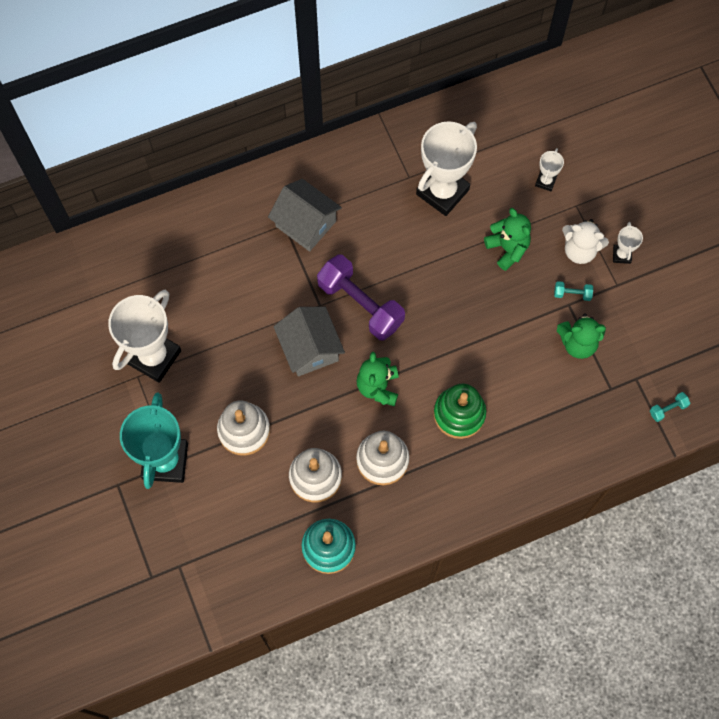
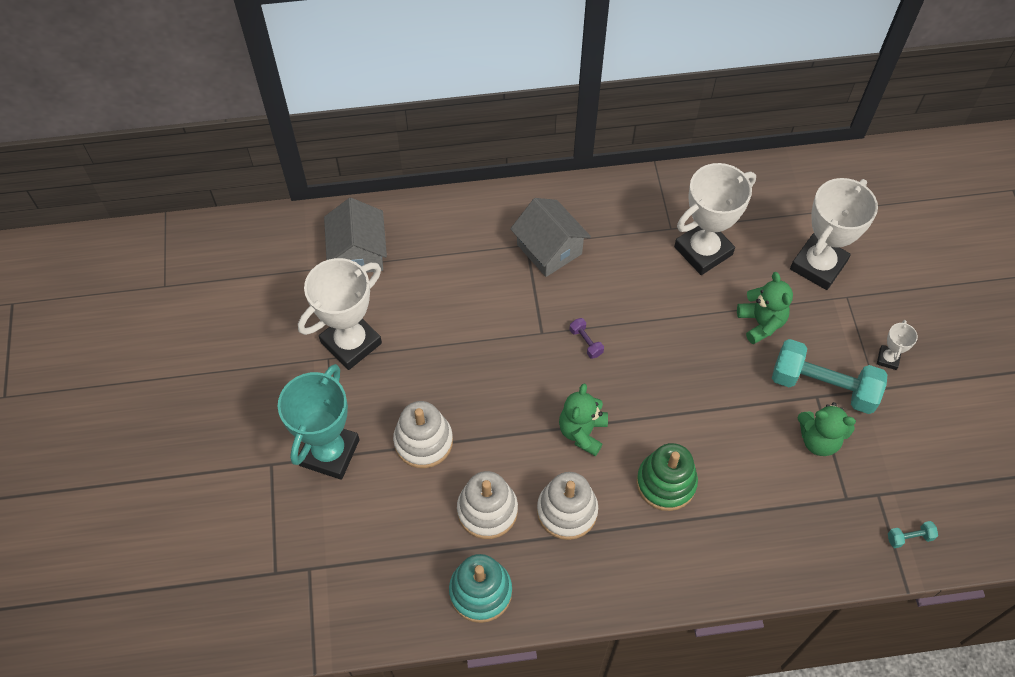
camera: 15 degrees right, 10 degrees down
(310, 348) = (519, 374): grey house -> grey house (358, 253)
(360, 304) = (586, 342): purple dumbbell -> purple dumbbell, size x0.41
(545, 181) = (818, 265): white trophy -> white trophy, size x2.22
(572, 294) = (823, 386): turquoise dumbbell -> turquoise dumbbell, size x2.46
(580, 250) = (841, 343): white teddy bear -> none

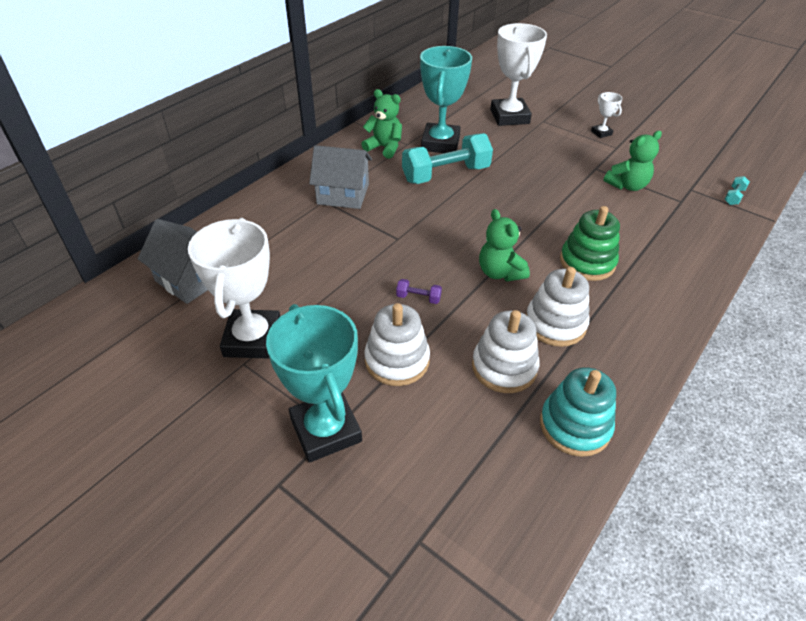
camera: 45 degrees left, 15 degrees down
(586, 342) = (433, 225): purple dumbbell -> purple dumbbell (418, 298)
(703, 251) = (440, 143): white trophy -> turquoise trophy
(761, 323) = (519, 155): green teddy bear -> green teddy bear (384, 148)
(823, 386) = (591, 162): turquoise dumbbell -> turquoise dumbbell (446, 174)

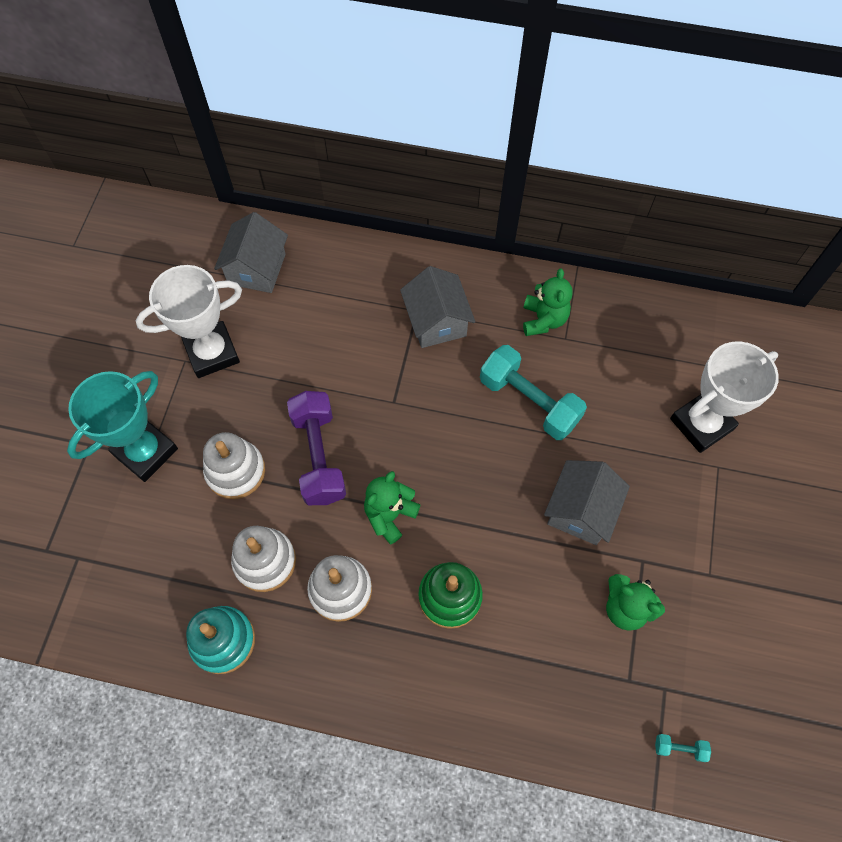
camera: 65 degrees right, 20 degrees up
(418, 298) = (319, 456): purple dumbbell -> purple dumbbell, size x2.46
(440, 143) = (588, 371): turquoise trophy -> none
(546, 180) = (580, 511): none -> grey house
(601, 133) = (735, 547): white trophy -> none

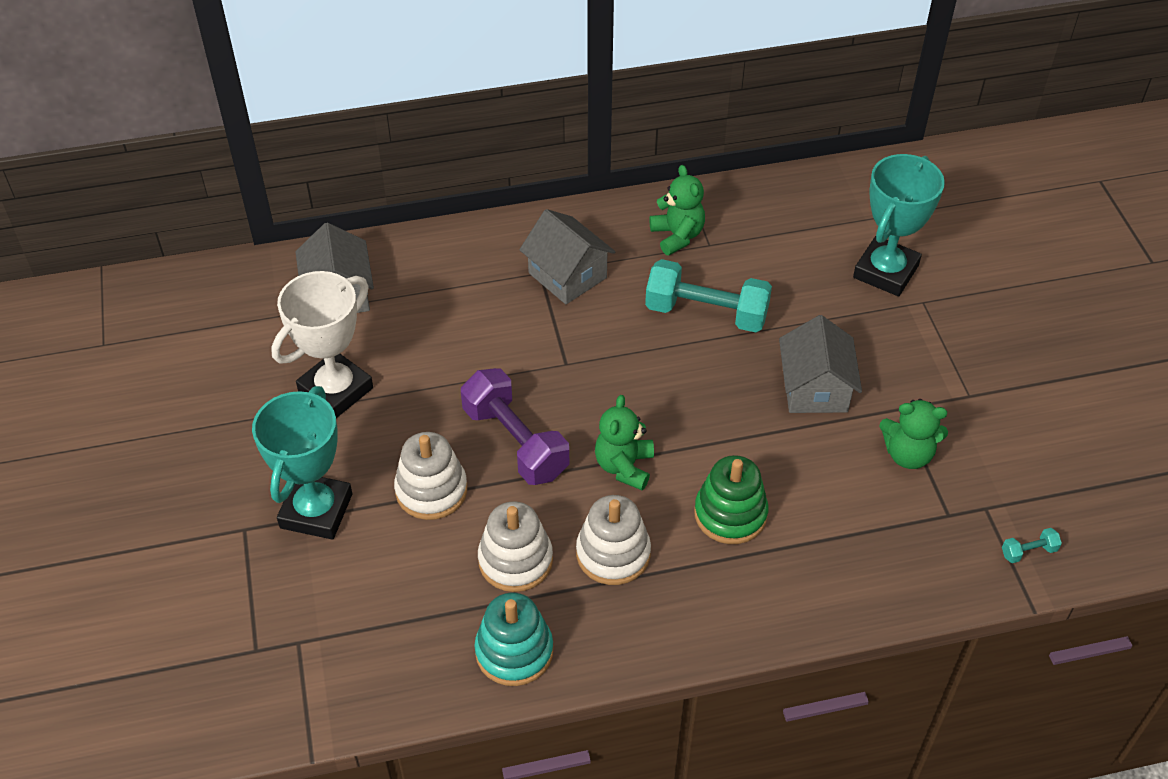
camera: 25 degrees left, 15 degrees down
(701, 424) = (885, 271): white trophy -> turquoise trophy

